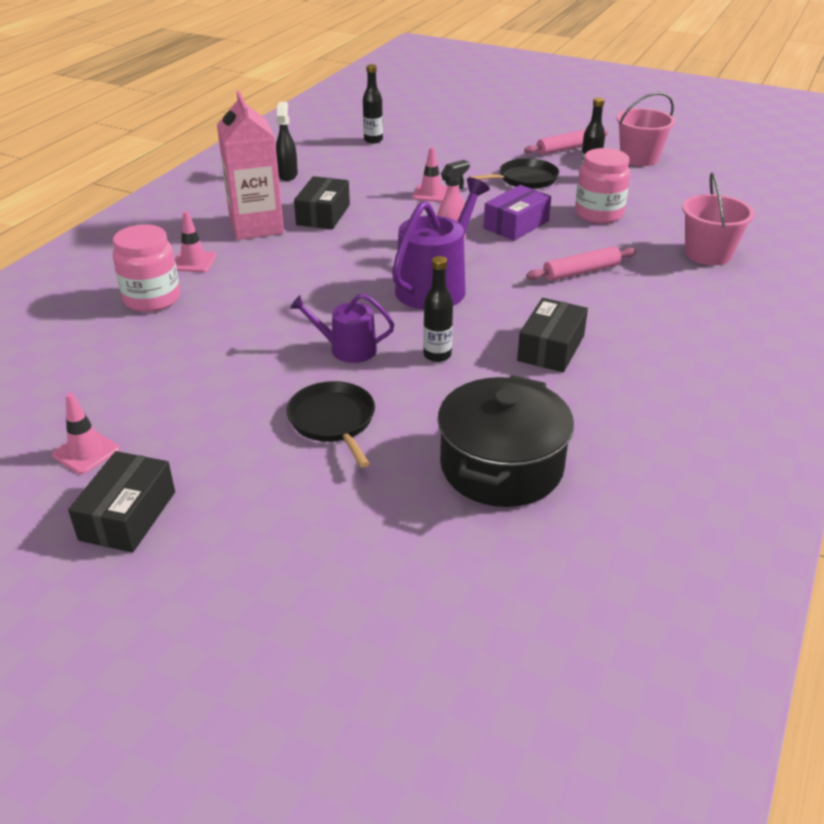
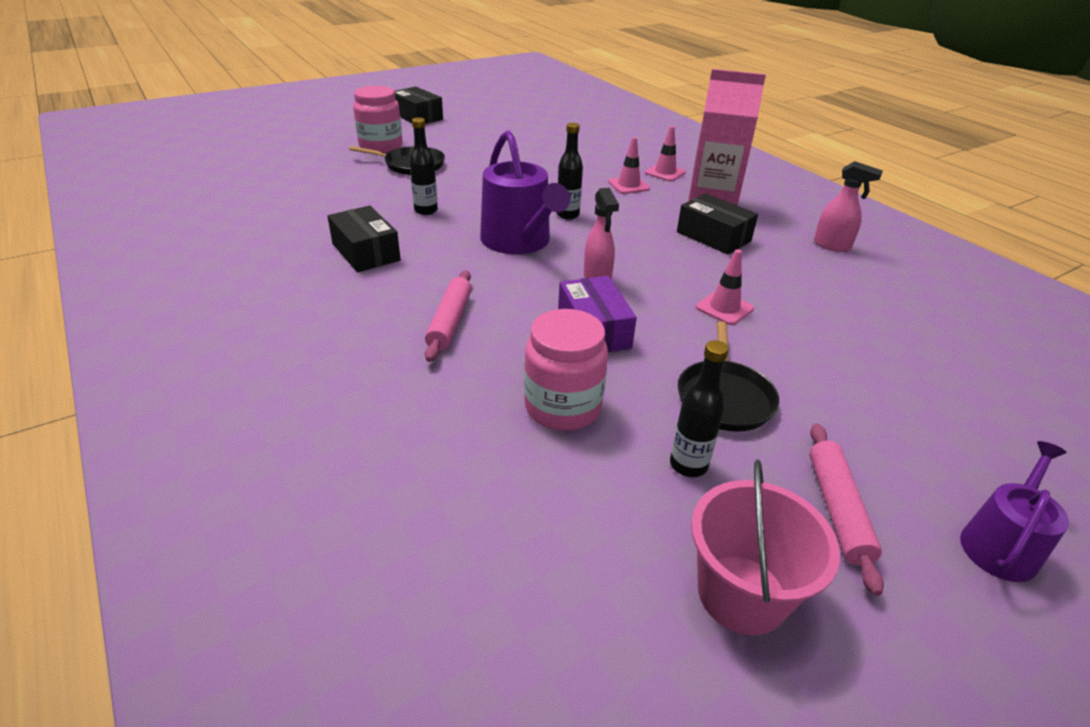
camera: 120 degrees right, 0 degrees up
(86, 452) = (478, 117): pink traffic cone -> pink traffic cone (628, 185)
(152, 299) = (621, 153): pink jar -> pink jar (381, 146)
(287, 175) = (832, 246): black spray bottle -> pink spray bottle
(347, 349) = (478, 187): purple watering can -> purple watering can (1000, 544)
(373, 140) = (936, 328): black bottle -> black bottle (567, 215)
(501, 466) = (294, 191): black pot -> none
(708, 254) = (365, 439): pink bucket -> none

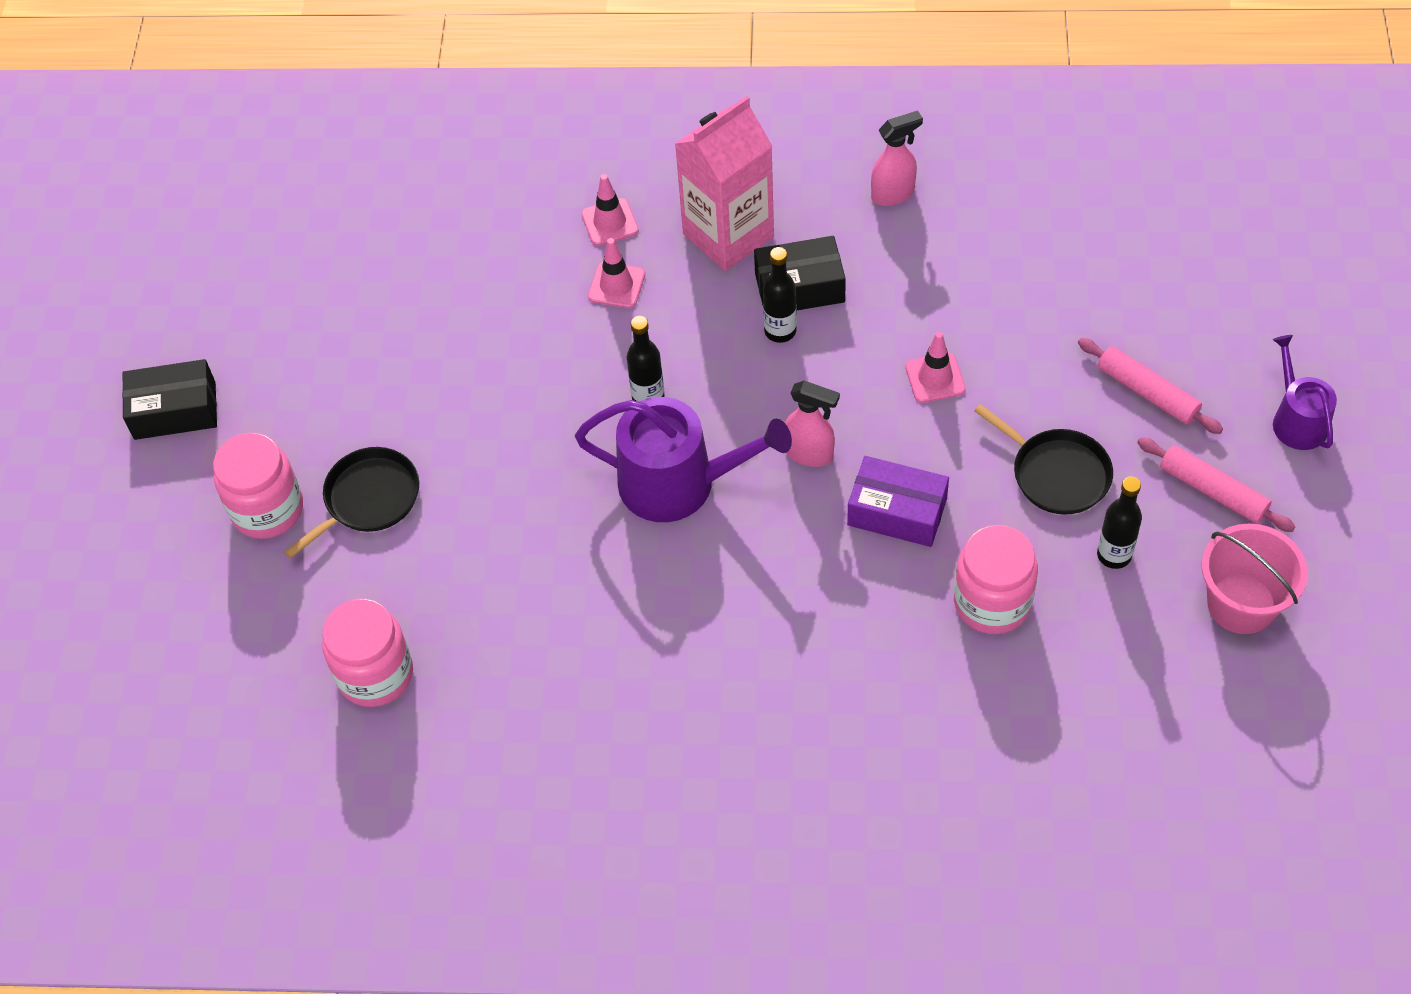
camera: 50 degrees left, 20 degrees up
(296, 196) = (375, 674): none -> pink jar
(366, 252) = (596, 650): black box -> none
(426, 210) = (528, 542): black bottle -> black bottle (780, 331)
(450, 322) = (801, 629): pink rolling pin -> pink rolling pin (1147, 392)

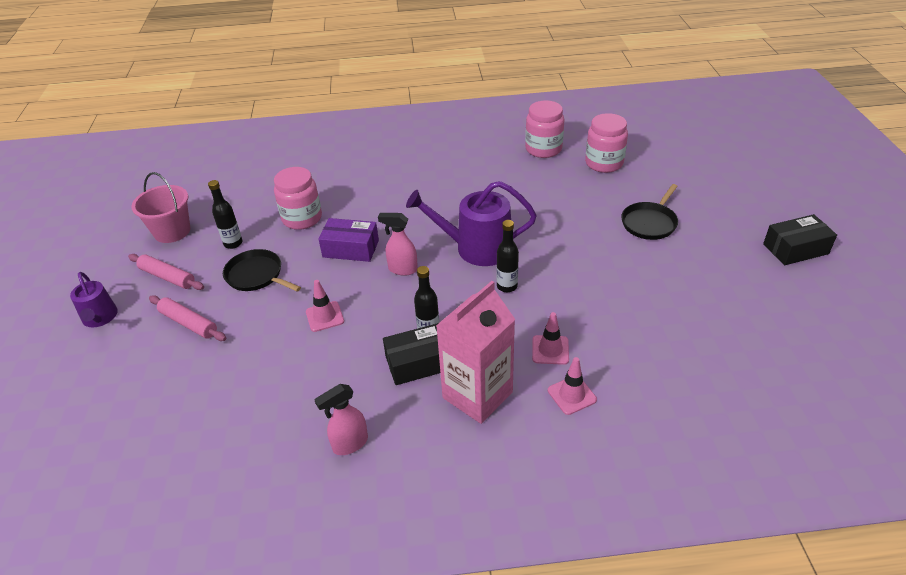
camera: 170 degrees right, 15 degrees down
(267, 509) = (702, 213): pink jar -> pink jar (543, 149)

